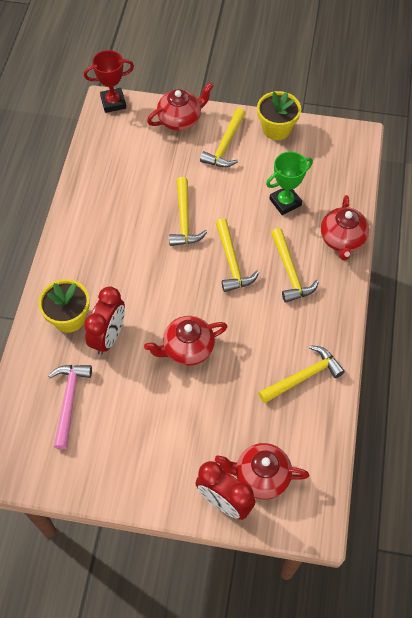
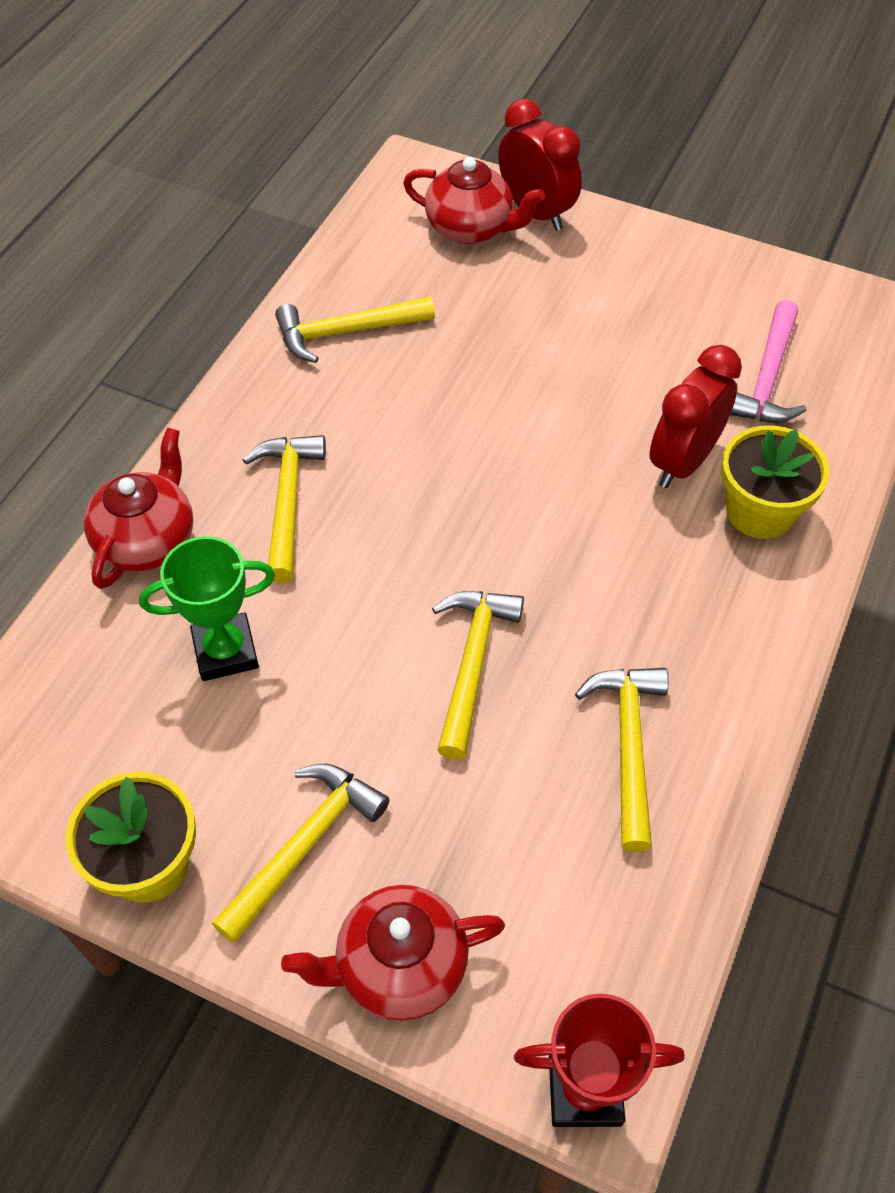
camera: 165 degrees left, 5 degrees down
(187, 349) = (537, 413): red teapot -> none
(232, 262) = (398, 546): yellow hammer -> yellow hammer (628, 746)

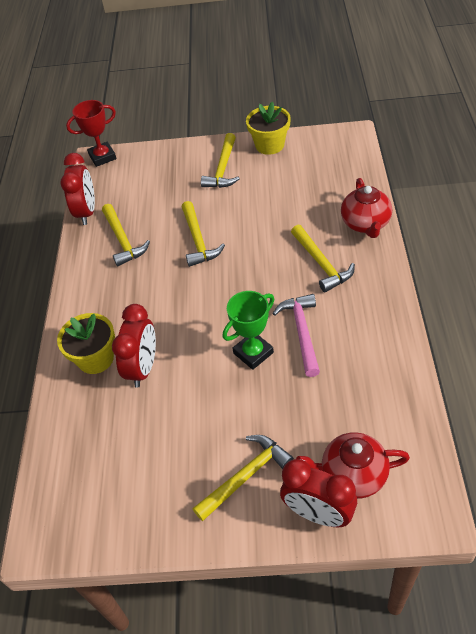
camera: 160 degrees right, 5 degrees down
(225, 651) = (297, 203): green trophy -> green trophy (253, 353)
(346, 332) = (367, 360): yellow hammer -> yellow hammer (246, 476)
(398, 966) = (173, 157): red teapot -> none
(687, 882) = (87, 212): none -> red clock
(767, 378) = (112, 444): pink hammer -> pink hammer (302, 332)

